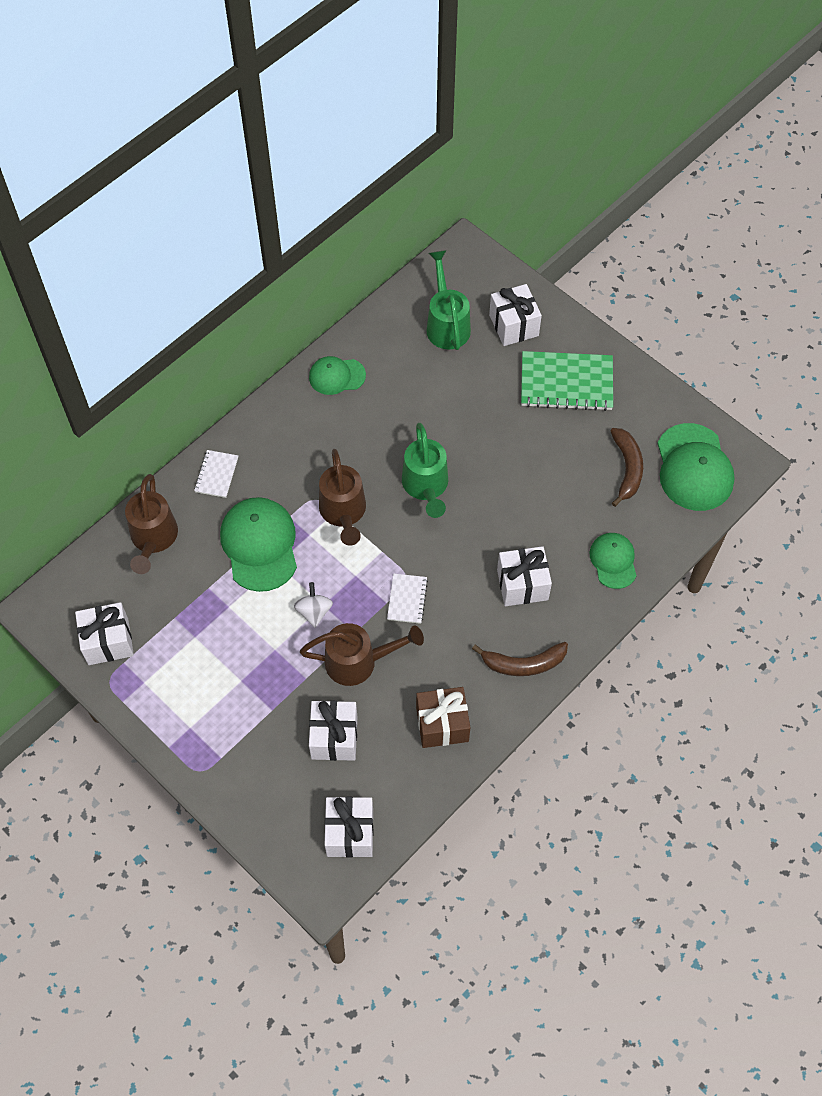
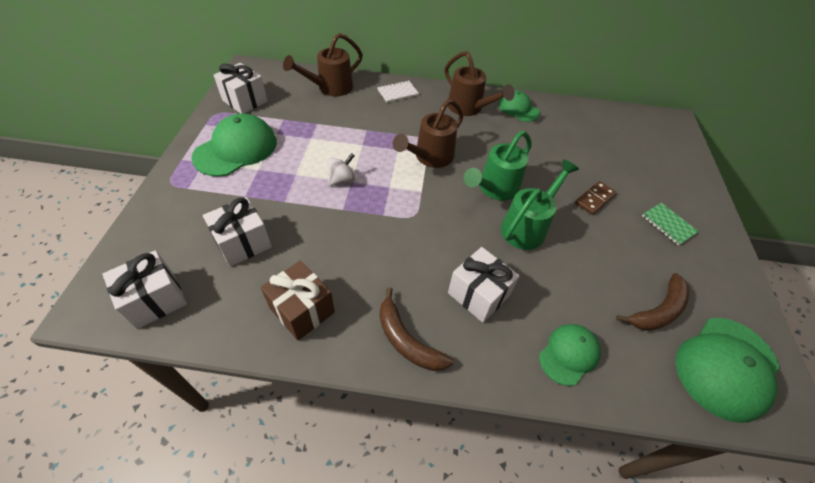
camera: 50 degrees right, 10 degrees down
(259, 545) = (368, 131): green cap -> green cap (236, 149)
(358, 662) = (320, 224): brown watering can -> brown watering can (468, 108)
(407, 599) = (396, 225): white notebook -> none
(446, 324) = (617, 138): green watering can -> green watering can (527, 227)
(499, 414) = (594, 199): none -> brown domino
(513, 325) = (664, 171): white gift -> none
(566, 383) = (668, 224): green notebook -> green notebook, size x0.51

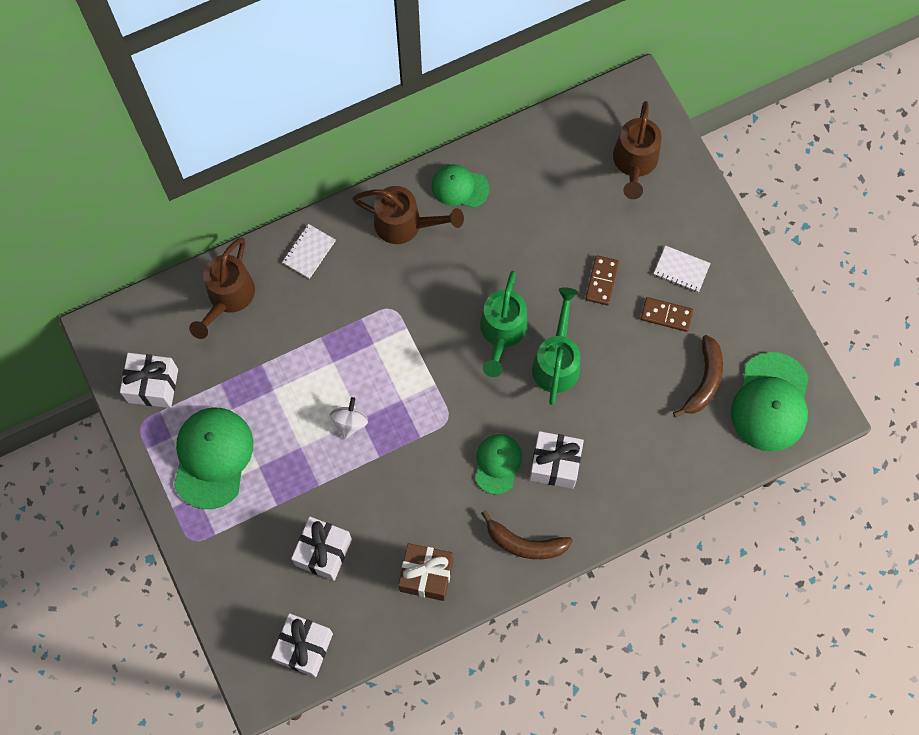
camera: 30 degrees left, 20 degrees up
(430, 157) = (413, 332): brown watering can -> brown watering can (634, 163)
(569, 354) = (651, 471): green cap -> green cap (497, 464)
(641, 246) = (666, 315): none -> brown domino
(668, 224) = (681, 269): green notebook -> white notebook

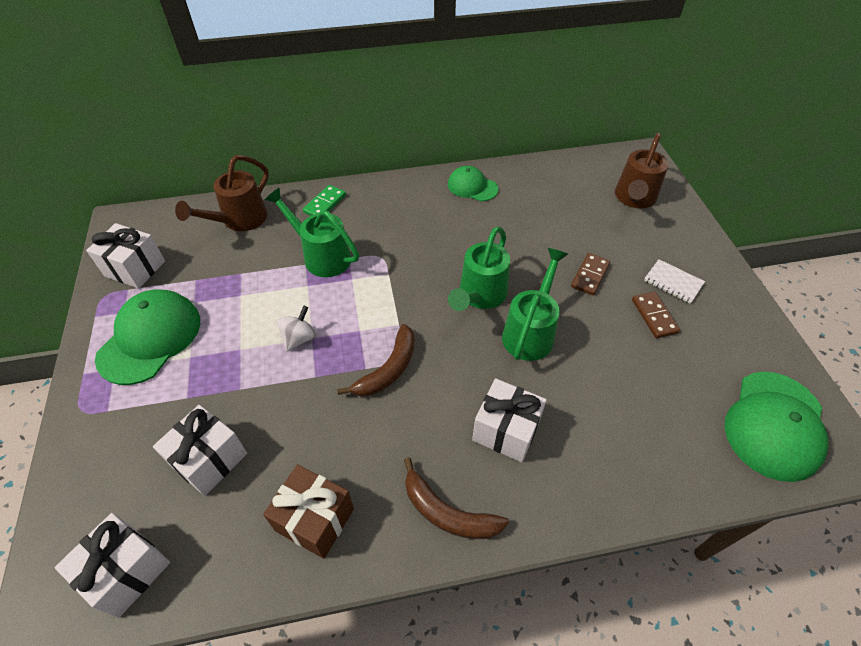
camera: 15 degrees right, 20 degrees down
(309, 252) = (325, 204): white notebook -> green domino
(333, 323) = (322, 256): none -> green watering can
(405, 224) = (416, 201): brown watering can -> none
(497, 464) = (440, 414): green cap -> none
(666, 315) = (654, 316): brown domino -> brown domino turned 45 degrees clockwise
(704, 380) = (693, 385): brown banana -> brown banana (388, 369)

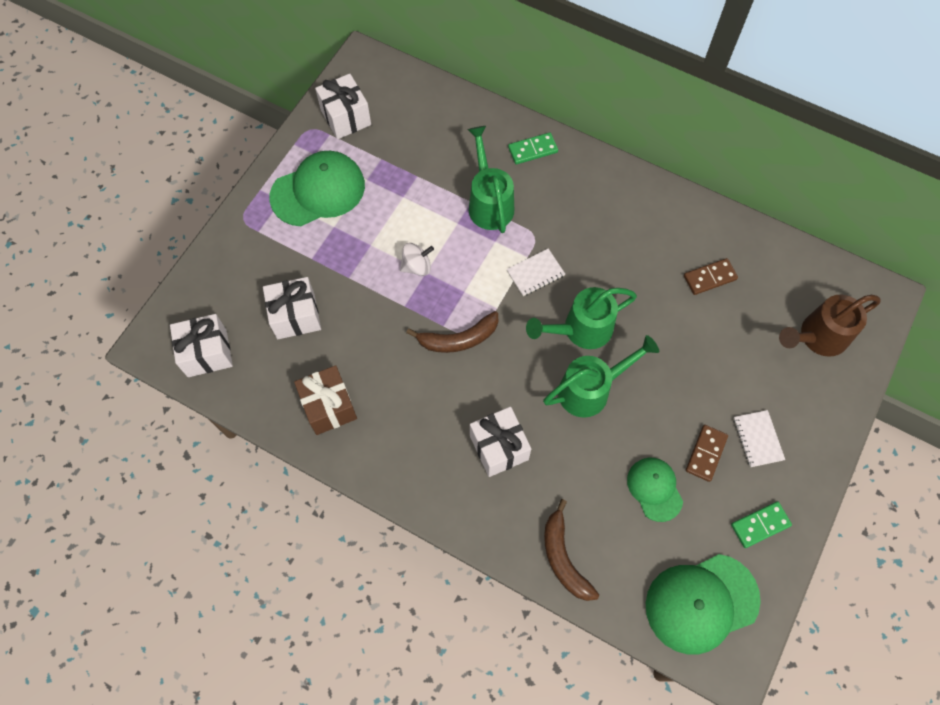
camera: 40 degrees right, 15 degrees up
(239, 220) = (452, 121): brown watering can -> none
(406, 280) = (535, 273): none -> white notebook
(447, 513) = (411, 468): brown banana -> brown banana (563, 558)
(472, 187) = (676, 218): green cap -> green cap (654, 489)
(590, 275) = (691, 379): brown domino -> brown domino (709, 277)
(741, 336) = (760, 525): none -> green domino

